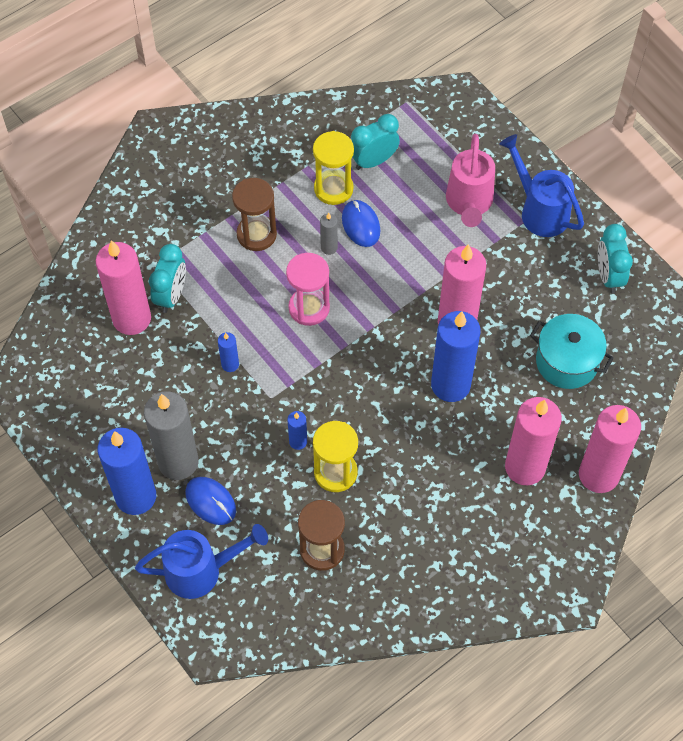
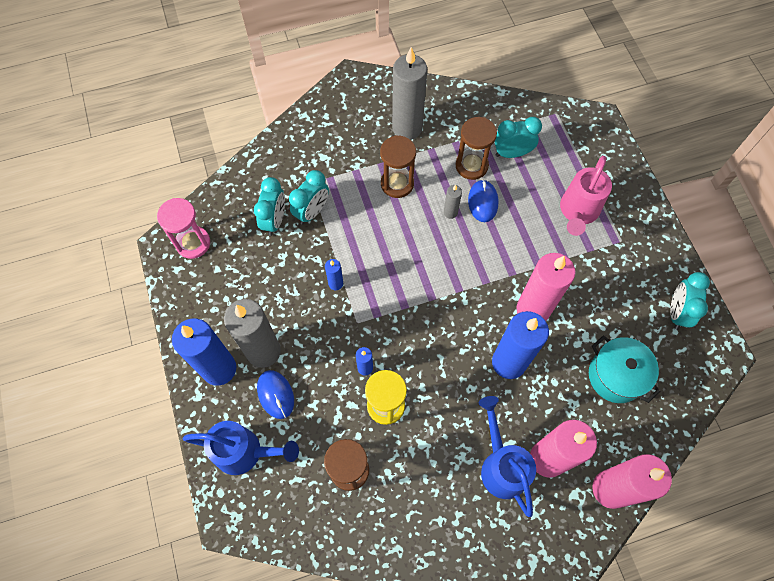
camera: 20 degrees right, 5 degrees up
(132, 319) = (274, 220): pink candle -> turquoise clock
(244, 168) = (407, 128): none -> grey candle
(309, 308) = (416, 257): pink hourglass -> pink hourglass (193, 243)
(333, 189) = (471, 166): yellow hourglass -> brown hourglass
(539, 211) = (635, 237): blue watering can -> blue watering can (501, 466)

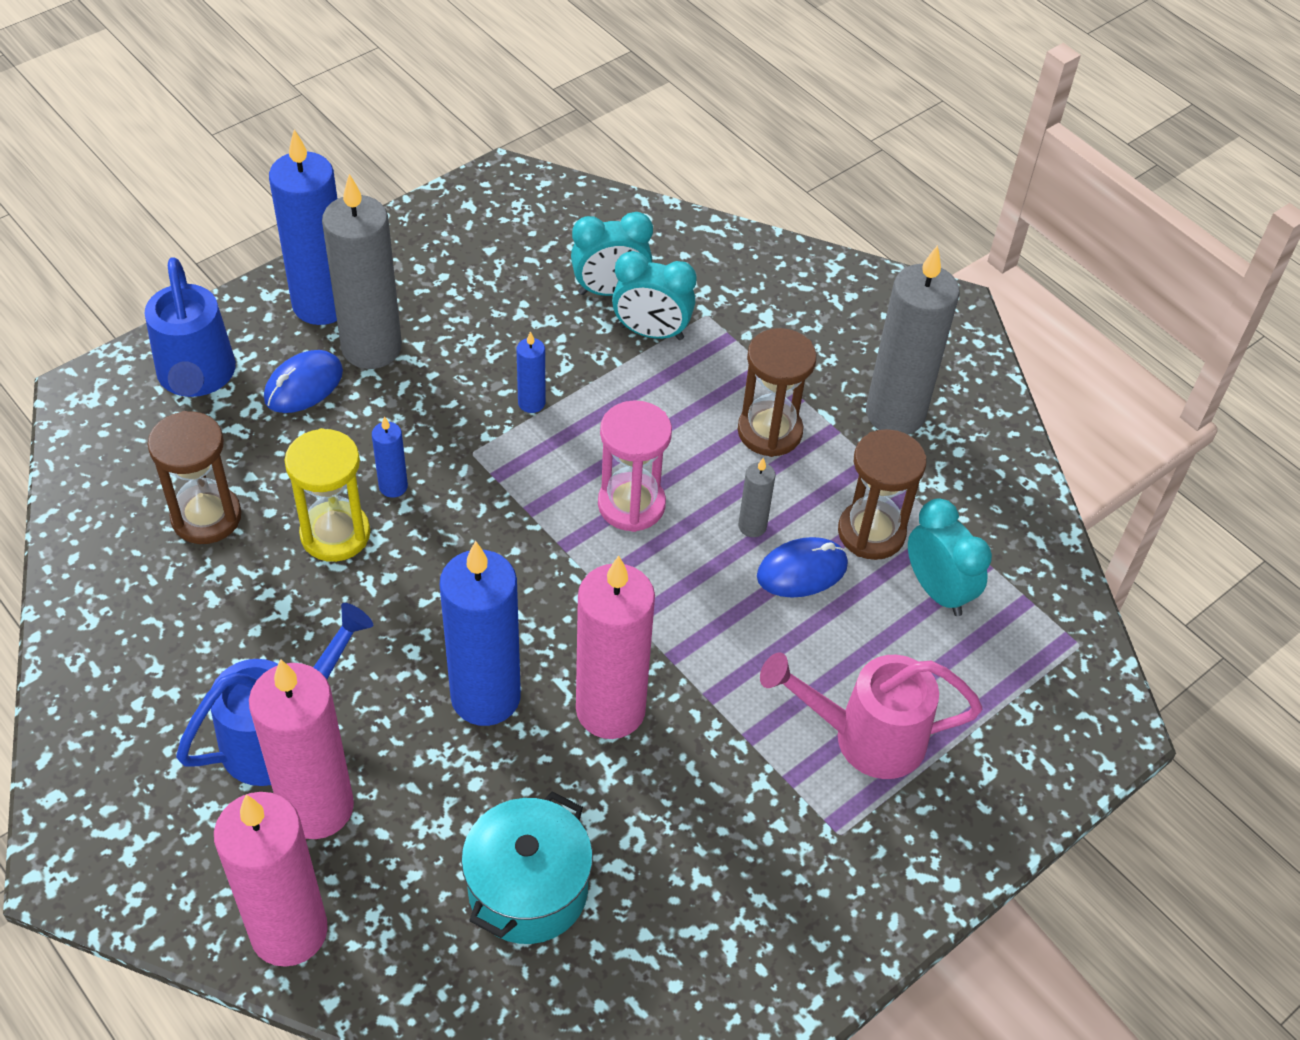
camera: 65 degrees right, 15 degrees down
(193, 243) = (521, 208): pink hourglass -> pink hourglass (631, 504)
(677, 312) = (721, 979): turquoise clock -> none

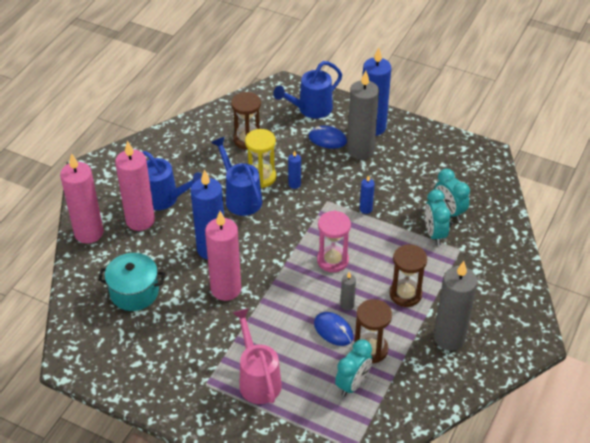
camera: 70 degrees right, 5 degrees down
(371, 592) = (240, 198): none -> blue watering can

